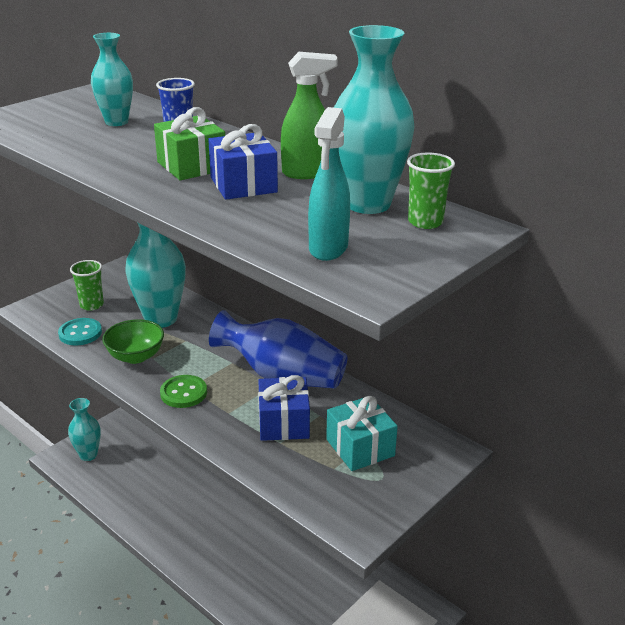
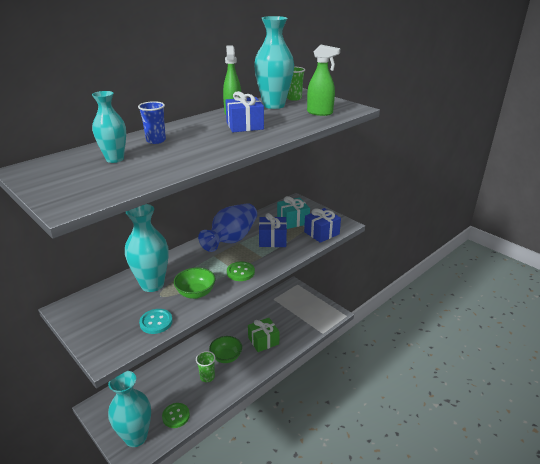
camera: 85 degrees left, 0 degrees up
(88, 455) = (136, 437): turquoise vase -> turquoise vase, size x1.61
(91, 305) = (116, 320): green cup -> green cup (207, 377)
(114, 485) = (176, 416): none -> green button
(191, 166) = (213, 137): green gift -> green gift (263, 341)
(221, 525) = (226, 357): none -> green bowl
(317, 490) = (321, 233): none -> blue gift
(328, 249) = (320, 113): turquoise spray bottle -> green spray bottle

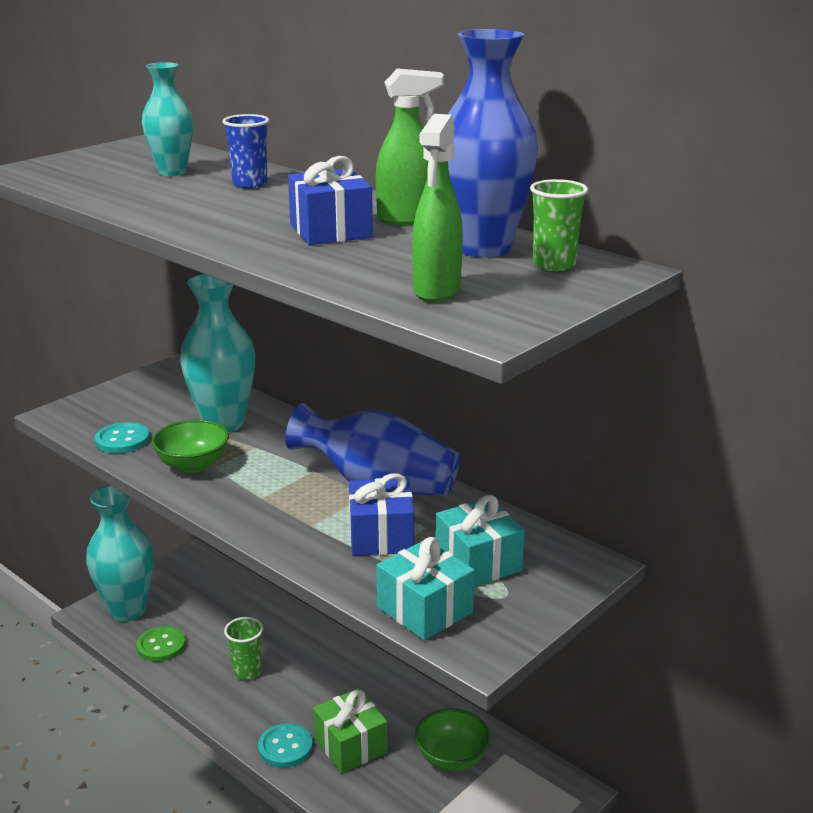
camera: 85 degrees right, 5 degrees down
(226, 357) = (300, 691): green bowl -> green bowl (452, 758)
(240, 272) = (254, 504): green button -> none
(261, 362) = (285, 747): none -> turquoise button
(274, 105) = (483, 248): turquoise vase -> blue vase
(321, 233) = (424, 610): blue gift -> turquoise gift

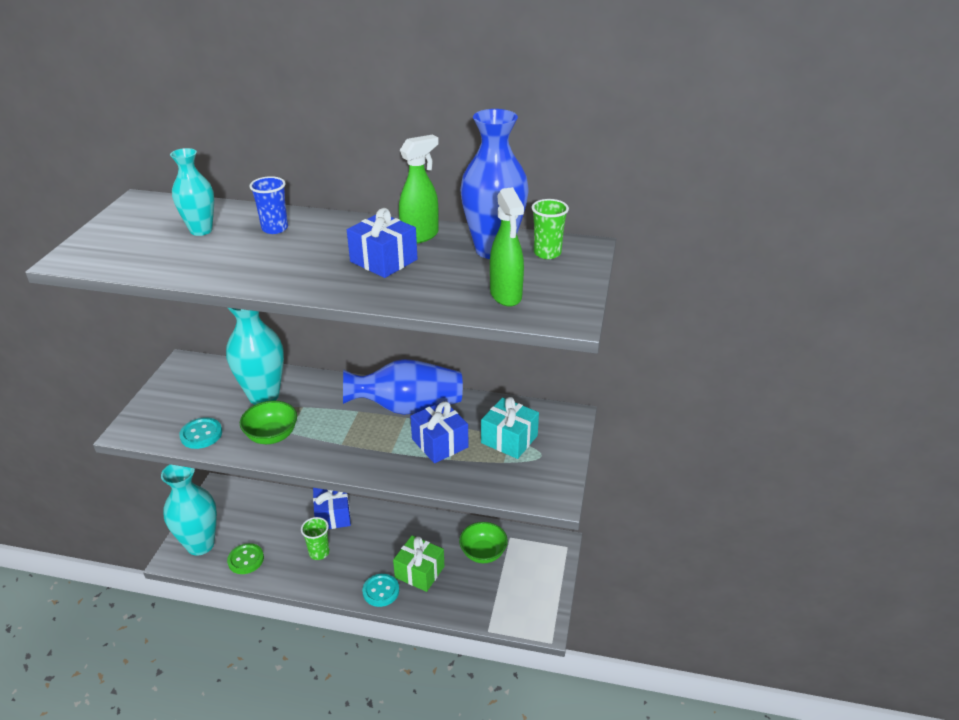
camera: 30 degrees left, 10 degrees up
(295, 635) = (333, 515): none -> blue gift
(424, 610) = (505, 483): turquoise gift -> none

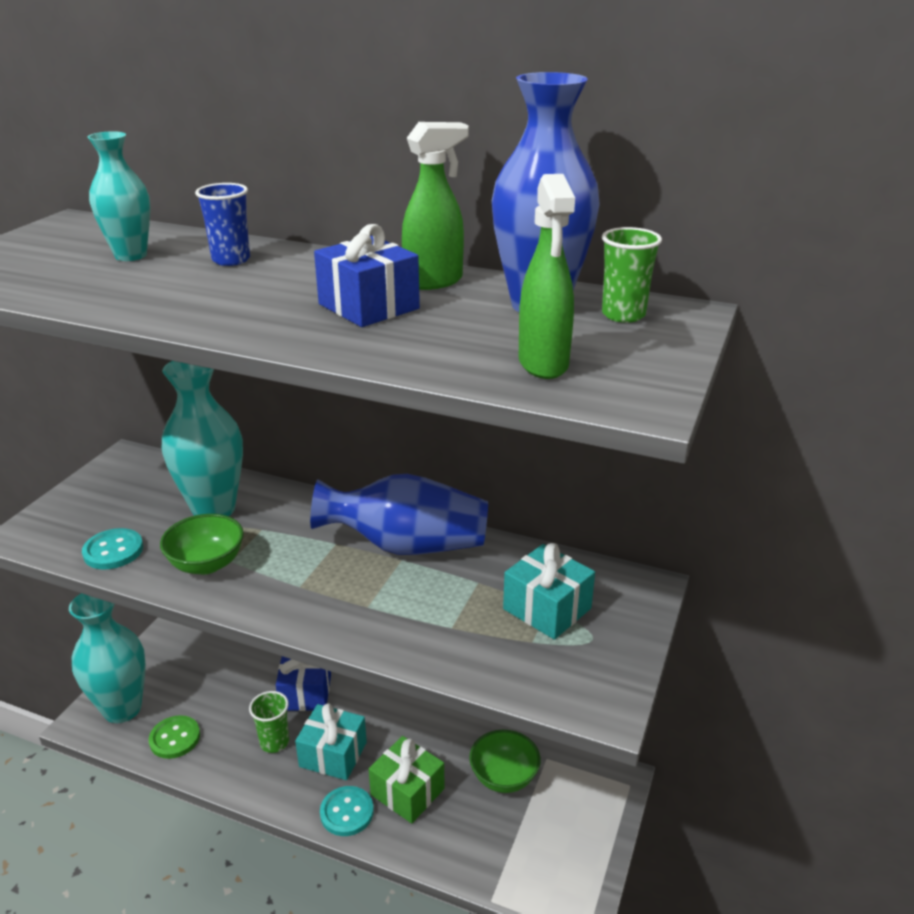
camera: 10 degrees right, 5 degrees down
(362, 555) = (333, 754): none -> turquoise gift
(440, 443) = (441, 602): blue gift -> none

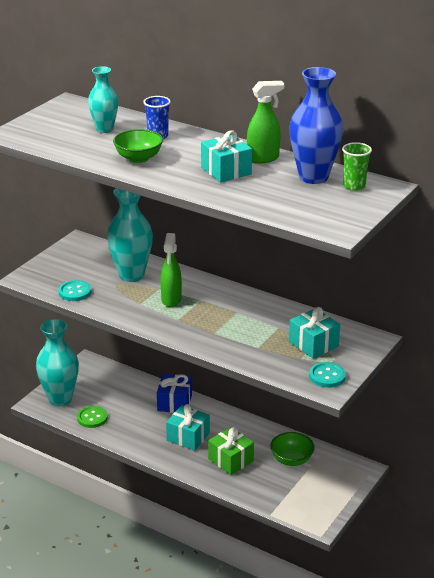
camera: 10 degrees right, 0 degrees up
(207, 564) = (127, 303): green bowl -> green bowl (138, 158)
(274, 742) = (153, 427): green cup -> none
(347, 812) = (193, 465): turquoise button -> turquoise button (327, 376)
(369, 306) = (226, 171): blue gift -> turquoise gift
(406, 546) = (241, 305): blue vase -> none
(543, 364) = (302, 209): green spray bottle -> green spray bottle (171, 300)

